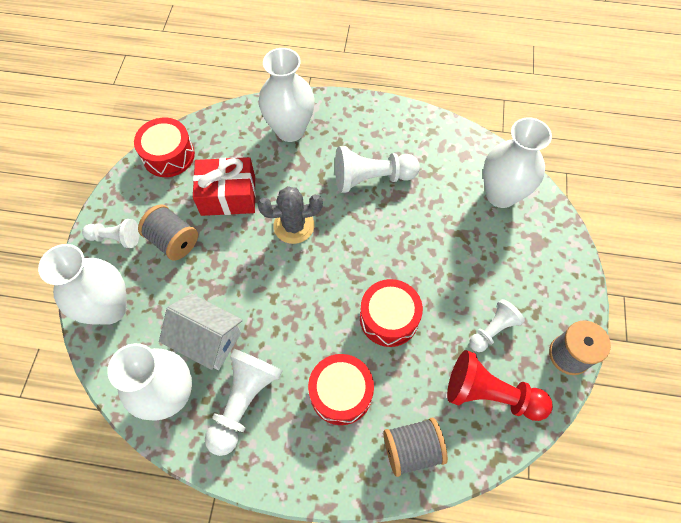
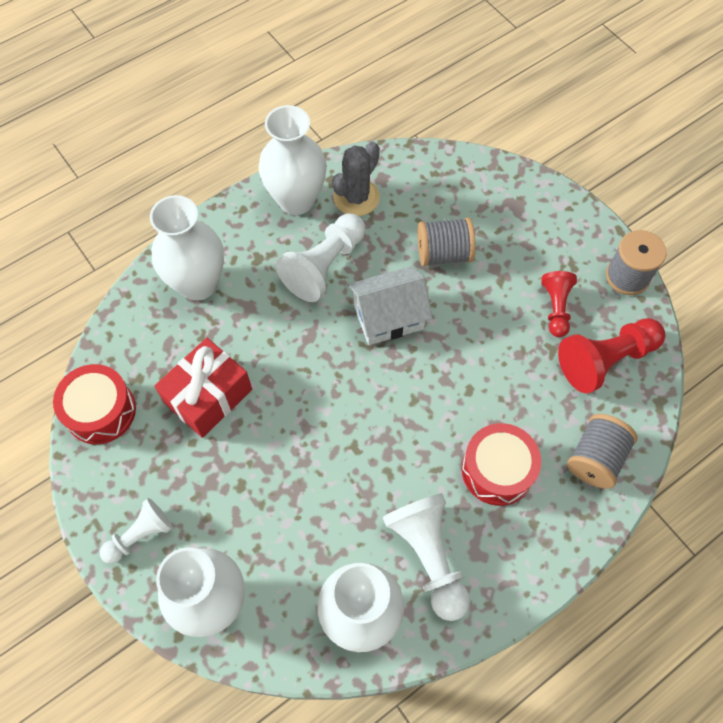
camera: 45 degrees left, 0 degrees up
(173, 241) = (203, 484): grey spool -> grey spool (444, 253)
(207, 339) = (338, 538): white house -> white house (388, 317)
(294, 226) = (302, 369): grey cactus -> grey cactus (356, 197)
(389, 318) = (469, 373): red drum -> none
(492, 330) = (556, 308): white pawn -> red pawn
(501, 194) = (447, 189): white vase -> white vase (296, 200)

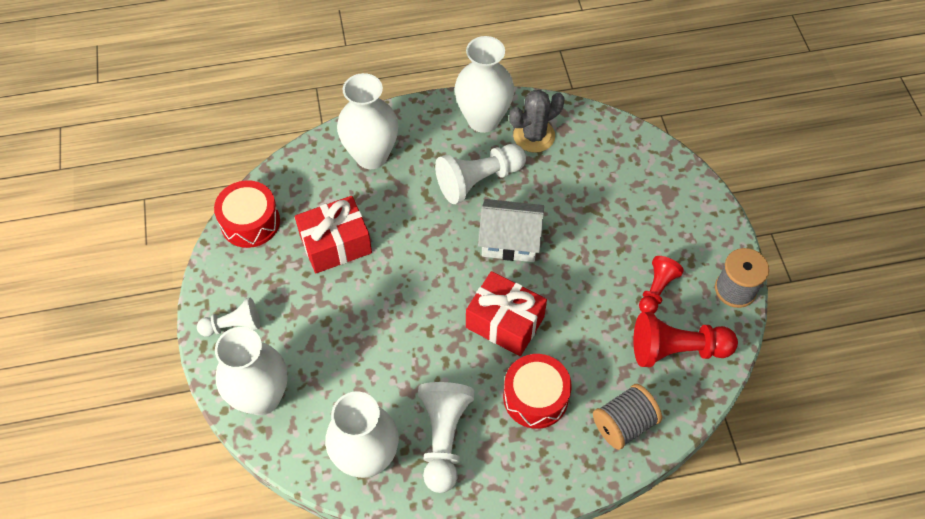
camera: 25 degrees right, 5 degrees down
(427, 405) = (505, 322): none -> red gift
(444, 253) = (583, 209): grey spool -> none

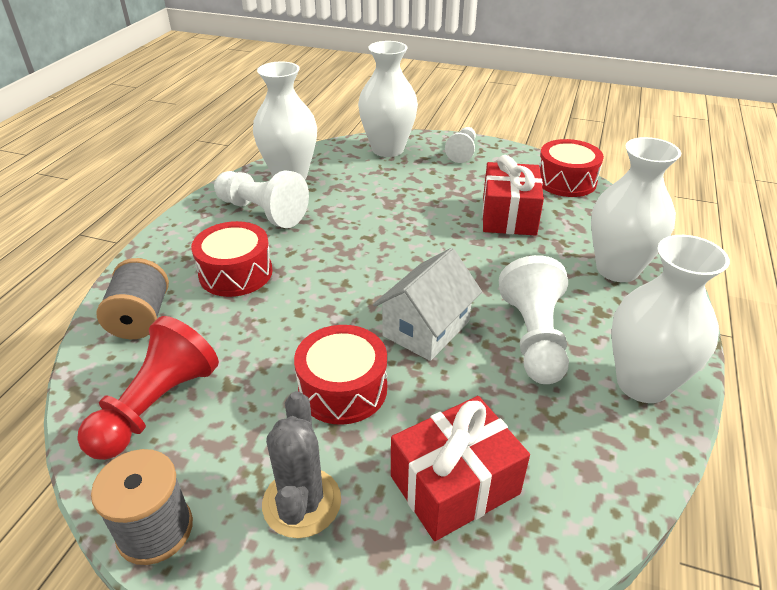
camera: 120 degrees right, 20 degrees down
(505, 322) = (330, 284): red gift -> red gift (454, 485)
(534, 136) = (588, 426): grey cactus -> grey cactus (302, 502)
(592, 259) = (343, 389): none -> red drum
(656, 290) = (244, 431): red pawn -> none

